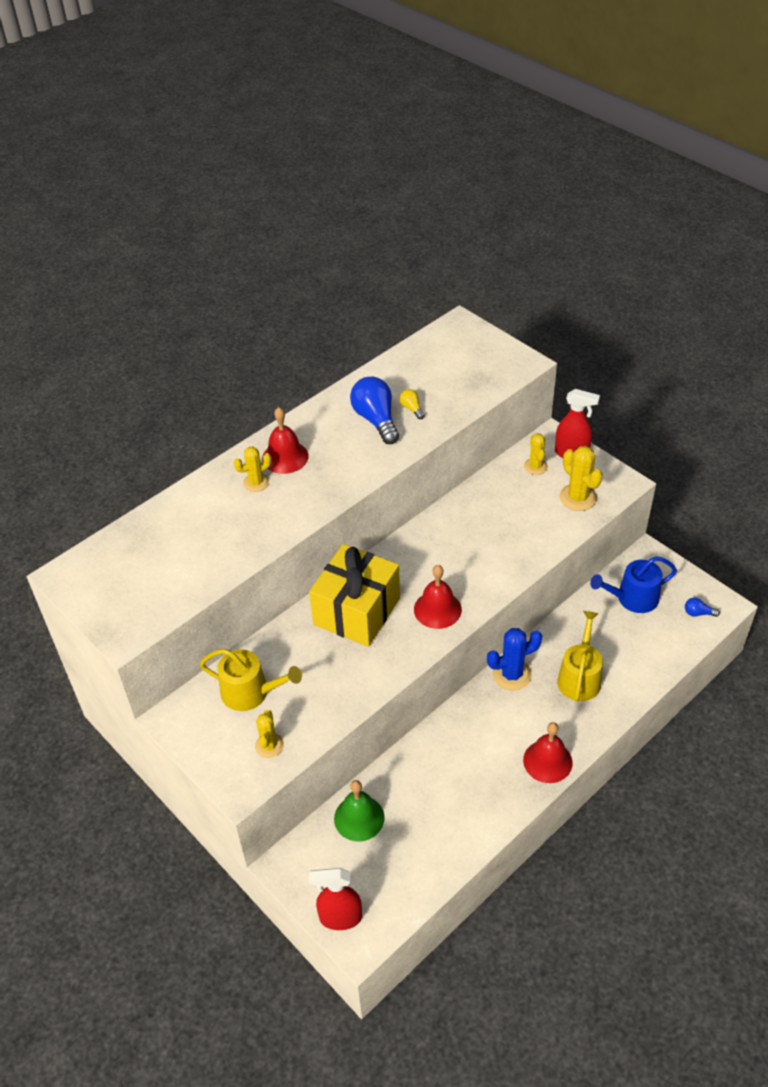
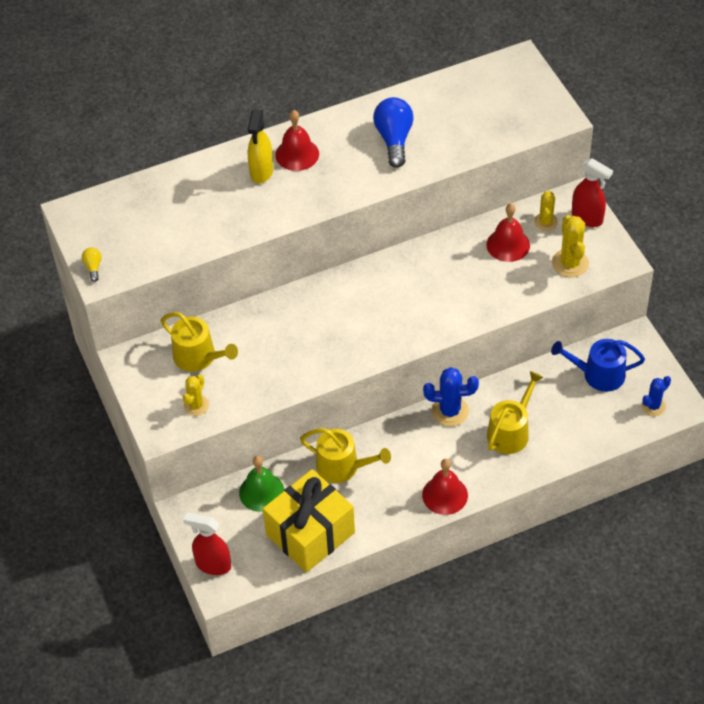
camera: 20 degrees right, 5 degrees up
(256, 482) = (261, 172): yellow cactus -> yellow spray bottle
(357, 611) = (318, 313): yellow gift -> yellow gift (310, 534)
(411, 408) = (432, 137): yellow light bulb -> yellow light bulb (93, 267)
(431, 764) = (342, 467): none -> yellow watering can
(437, 609) = (389, 331): red bell -> red bell (508, 245)
(698, 613) = (653, 406): blue light bulb -> blue cactus

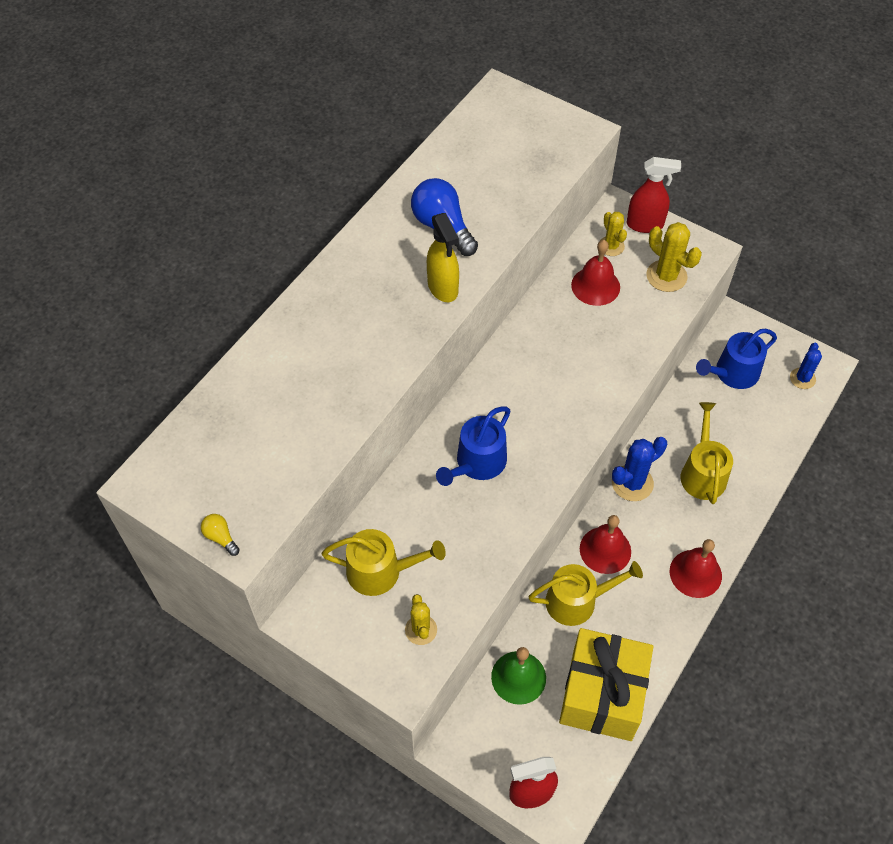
camera: 35 degrees left, 5 degrees up
(261, 172) = (330, 328): yellow spray bottle -> yellow spray bottle (443, 288)
(297, 154) = (354, 290): red bell -> red bell (605, 550)
(318, 323) = (477, 463): none -> blue watering can

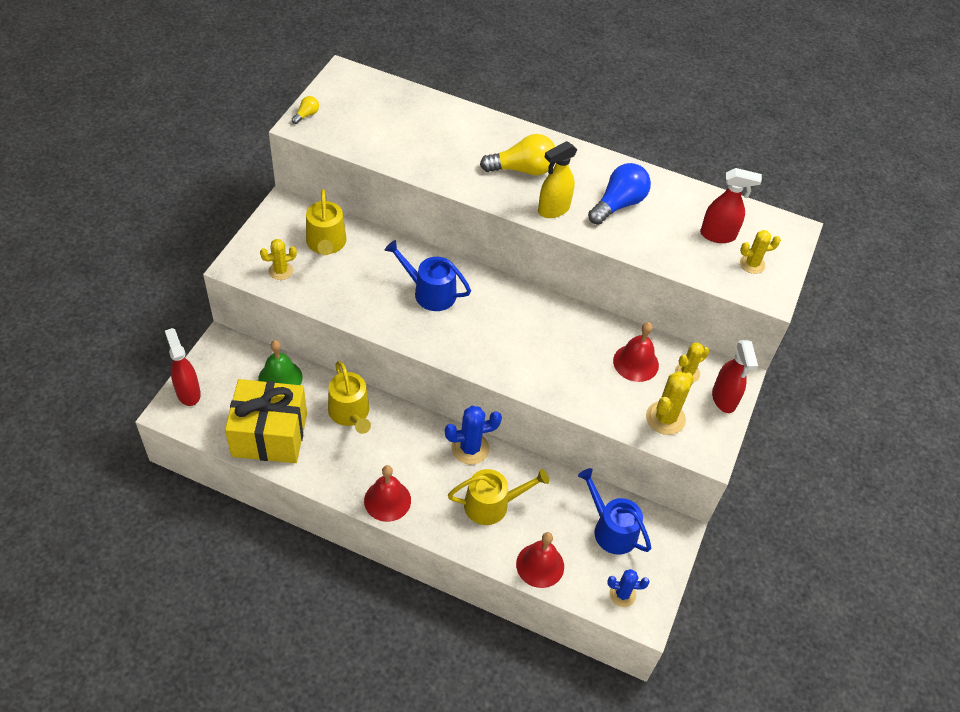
camera: 75 degrees right, 5 degrees down
(372, 306) = (522, 169): none -> yellow light bulb
(500, 152) = (718, 235): none -> red spray bottle
(543, 135) = (752, 264): none -> yellow cactus
(605, 550) = (400, 431): red bell -> red bell (540, 565)
(632, 483) = (470, 448): blue cactus -> blue cactus turned 60 degrees counterclockwise

